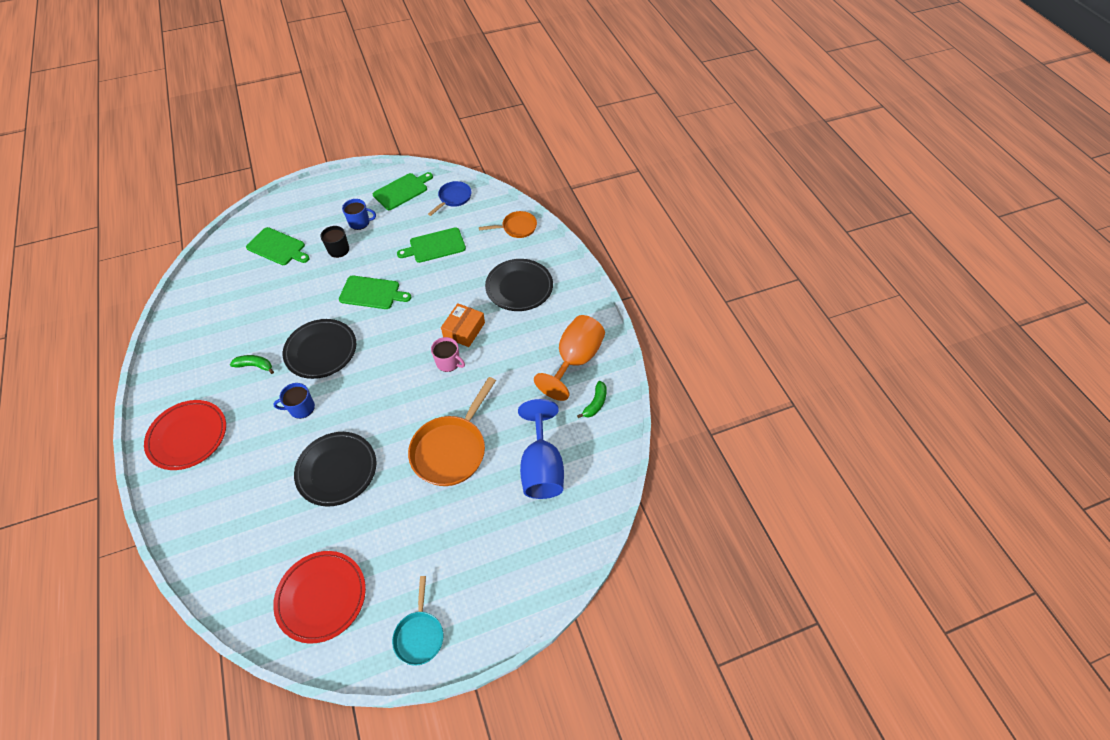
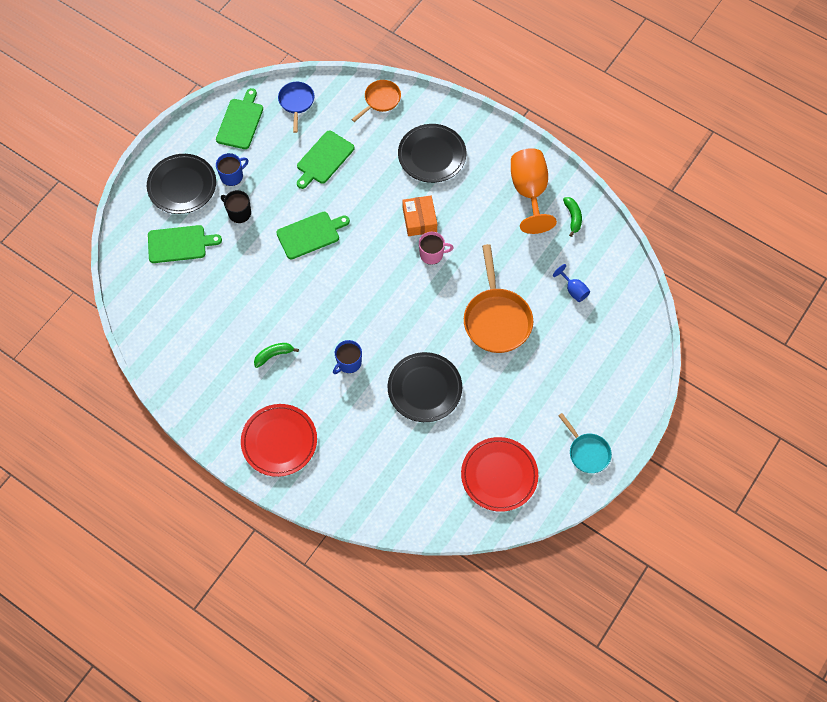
camera: 35 degrees left, 10 degrees up
(321, 351) = (317, 309): black plate -> black plate (182, 186)
(541, 467) = (573, 290): blue goblet -> blue goblet, size x0.47

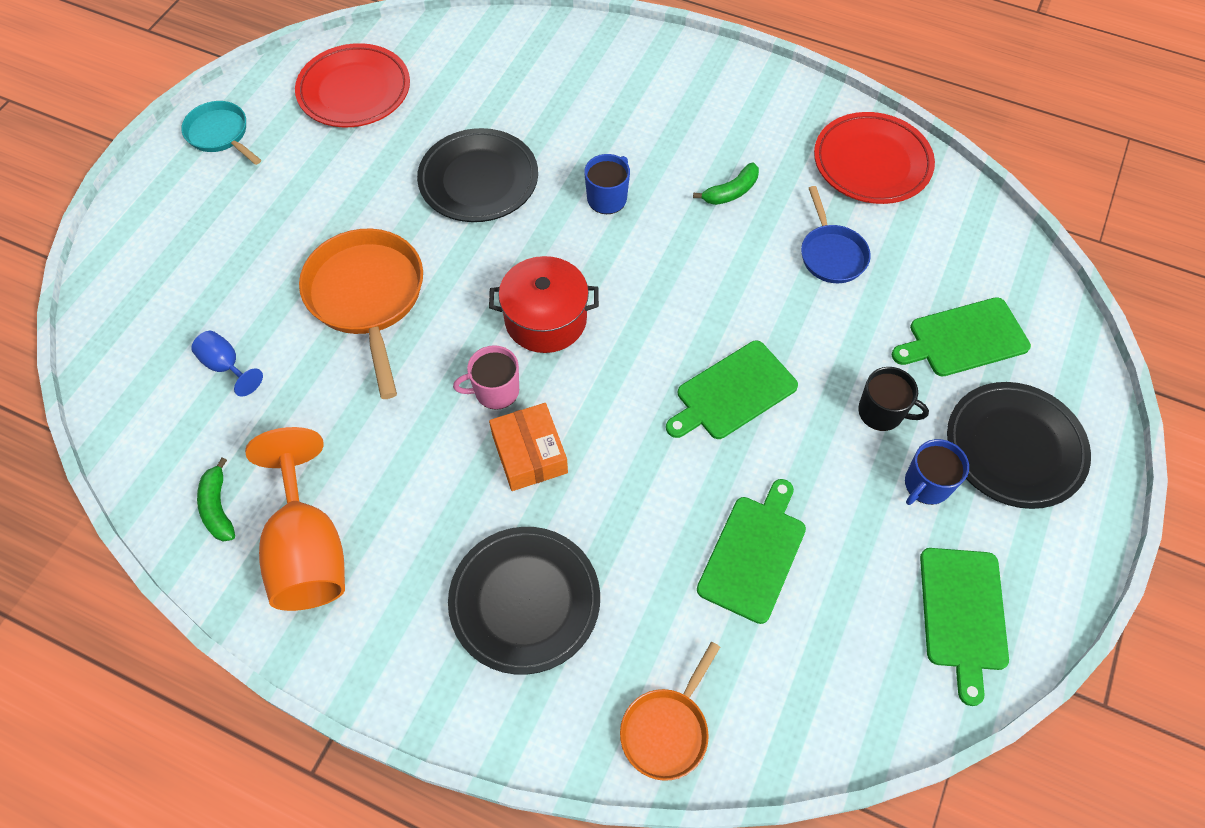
camera: 170 degrees right, 5 degrees down
(279, 441) = (684, 87): red plate -> red plate (872, 163)
(296, 102) = (859, 687): blue pan -> blue pan (831, 254)
(399, 290) = (545, 319): none -> red pot

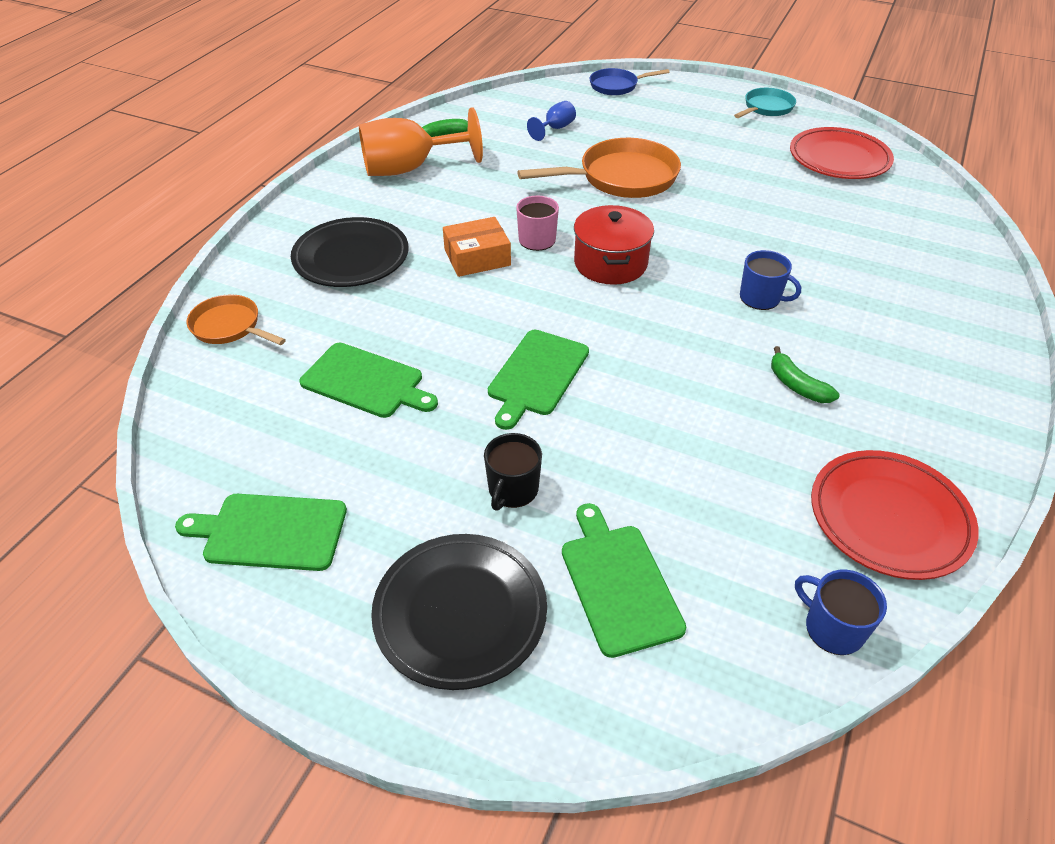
camera: 90 degrees right, 15 degrees down
(478, 180) = (759, 224): black plate -> none
(732, 392) = (536, 375): green cutting board -> green cutting board turned 120 degrees counterclockwise
(831, 254) = (726, 465): blue pan -> blue pan (616, 86)
(926, 485) = (420, 519): blue mug -> blue mug (832, 628)

